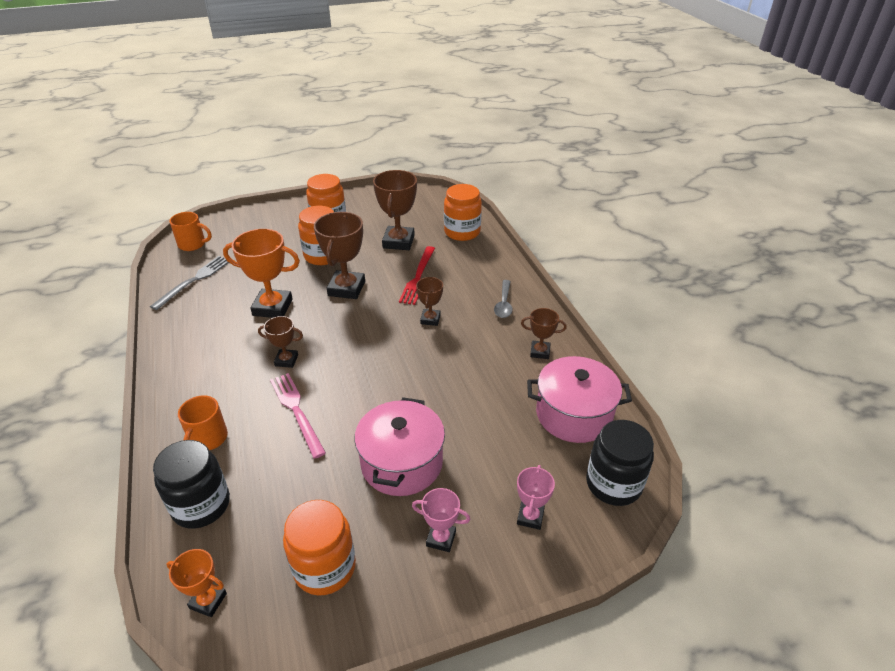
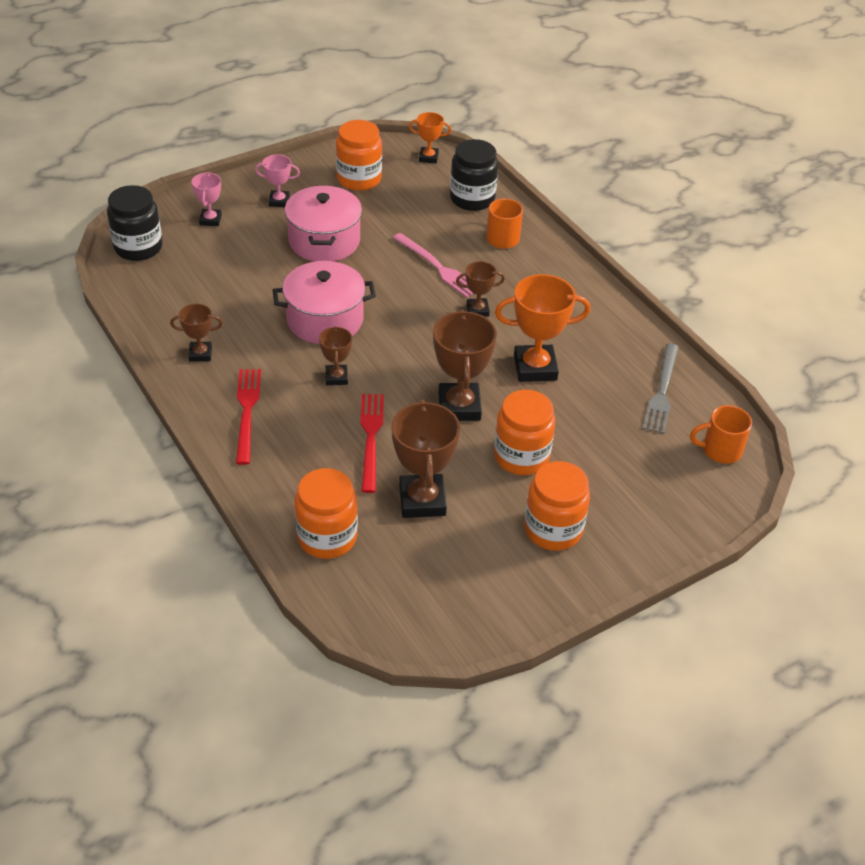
camera: 165 degrees right, 5 degrees up
(504, 304) = (247, 411): grey spoon -> red fork
(574, 414) = (167, 296): pink pot -> pink pot (325, 320)

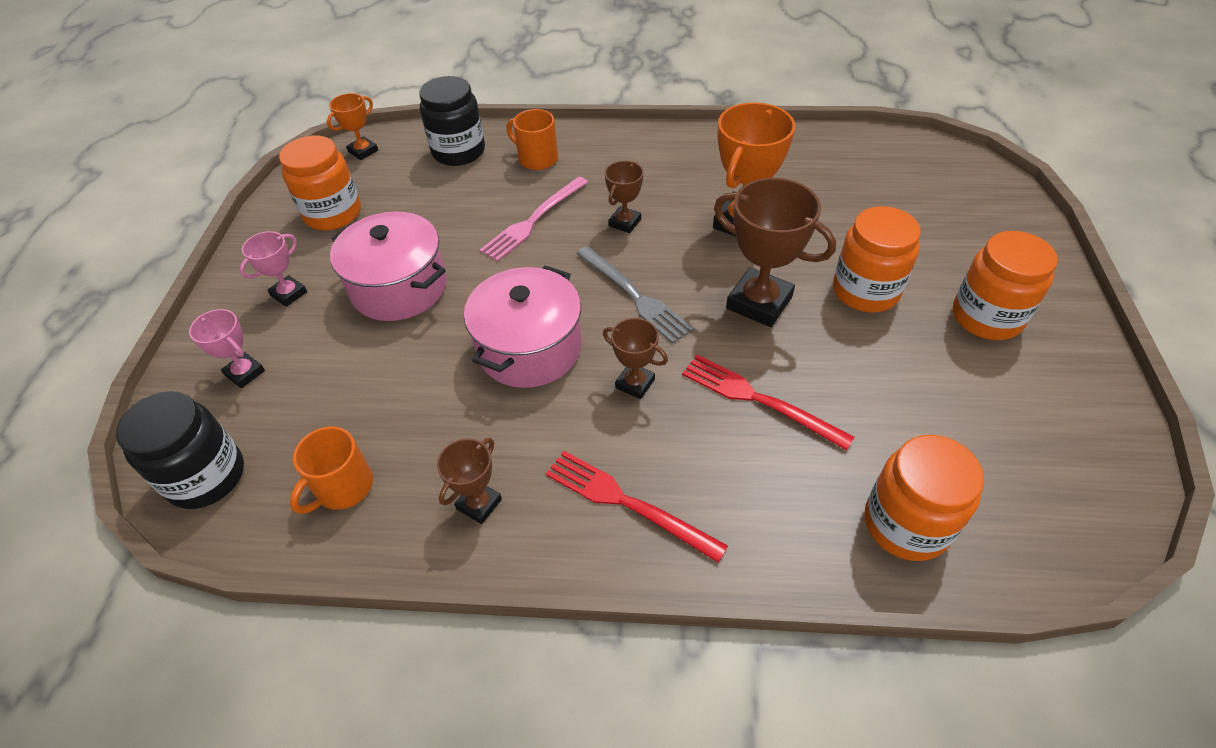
camera: 50 degrees left, 5 degrees up
(422, 500) = (889, 401): brown trophy -> none
(438, 267) = (533, 220): pink fork -> pink fork turned 135 degrees clockwise
(662, 391) = (835, 160): grey fork -> grey fork (634, 296)
(720, 450) = (934, 163): orange mug -> orange mug (343, 487)

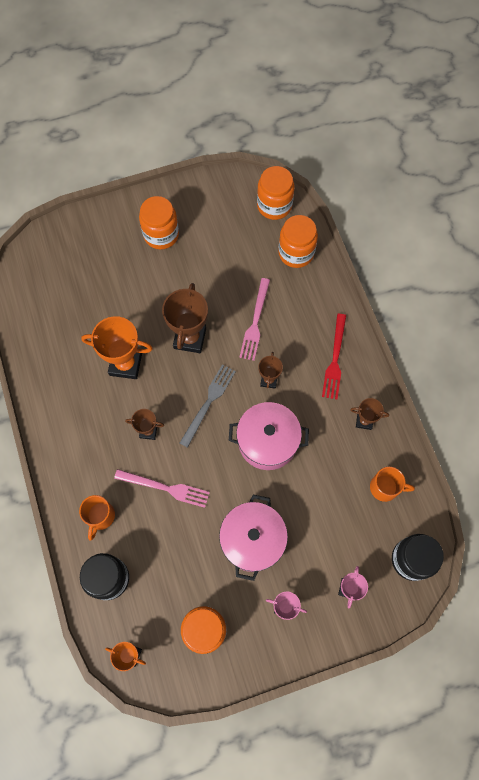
camera: 115 degrees left, 20 degrees up
(759, 399) = (255, 322): red fork -> pink fork
(865, 291) = (162, 290): orange jar -> orange jar (274, 205)

